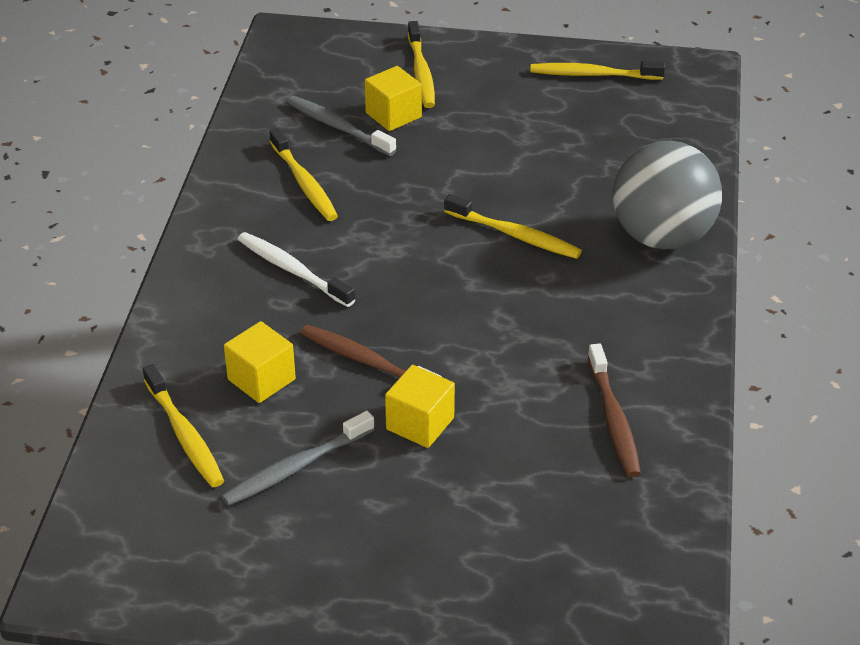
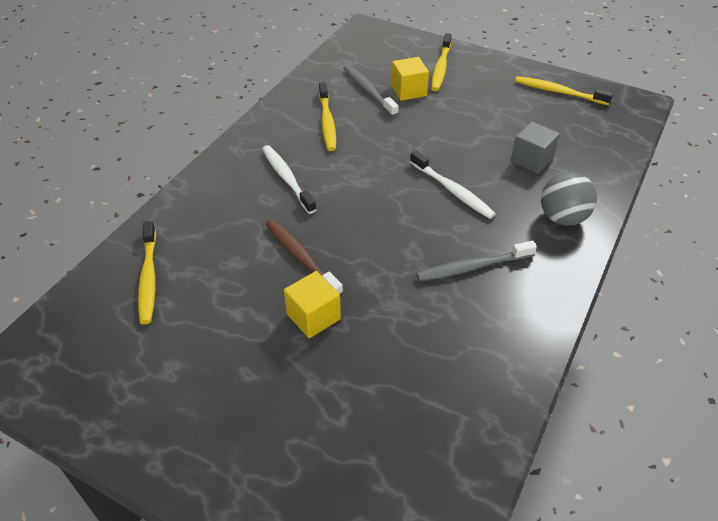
camera: 20 degrees right, 5 degrees up
(261, 379) = (222, 251): yellow cube -> none
(296, 467) = (207, 325): grey toothbrush -> grey toothbrush (472, 267)
(515, 235) = (452, 190): yellow toothbrush -> white toothbrush
(596, 173) = (531, 160): none -> grey cube
(613, 419) = (462, 356): brown toothbrush -> none
(662, 237) = (562, 218): grey ball -> grey ball, size x0.64

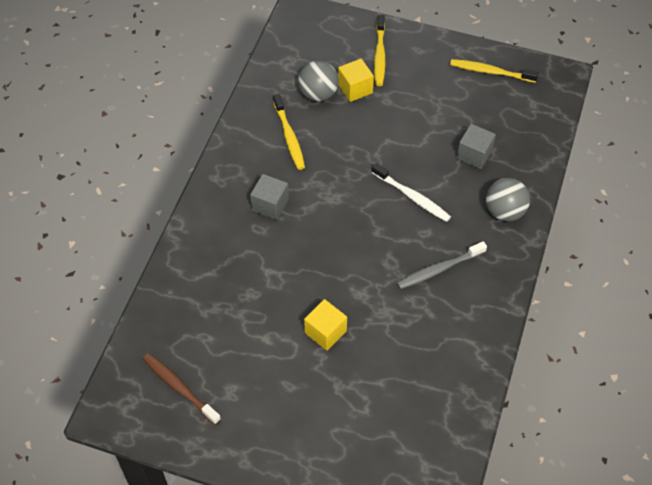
camera: 10 degrees left, 10 degrees up
(149, 277) = (186, 318): yellow toothbrush -> none
(287, 178) = (270, 205): white toothbrush -> grey cube
(301, 257) = (302, 281): brown toothbrush -> brown toothbrush (179, 388)
(368, 91) = (318, 94): grey toothbrush -> grey ball

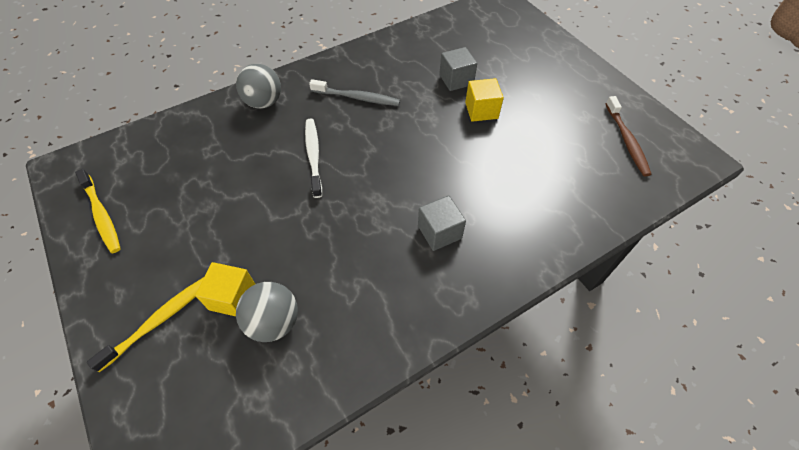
camera: 140 degrees left, 0 degrees up
(289, 136) = (355, 291): yellow toothbrush -> none
(474, 154) = (224, 154): grey cube -> grey cube (456, 80)

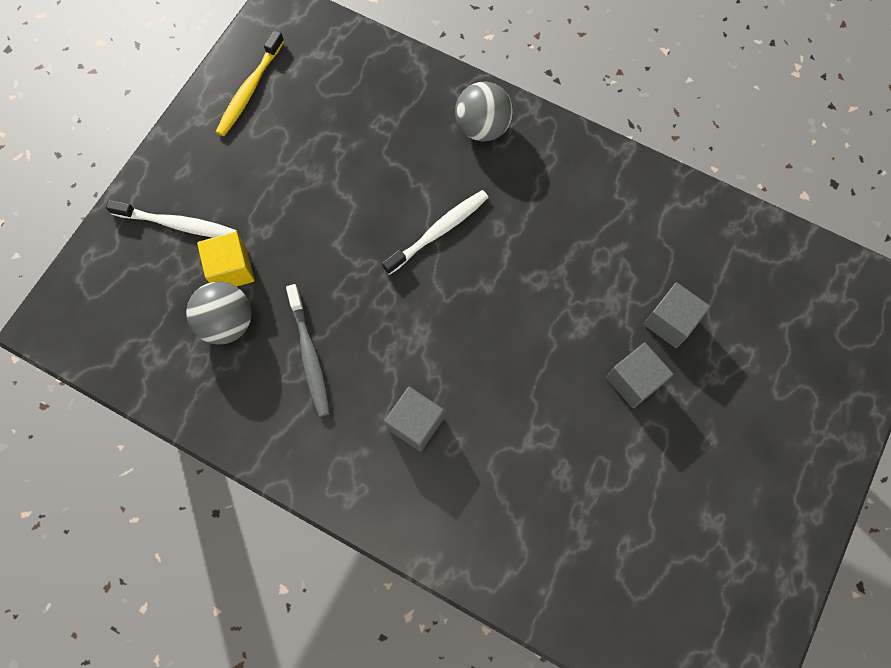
camera: 60 degrees right, 15 degrees up
(159, 320) = (177, 224): yellow toothbrush -> white toothbrush
(357, 98) = (557, 222): grey toothbrush -> grey toothbrush (309, 355)
(481, 110) = (634, 381): yellow cube -> grey cube
(626, 140) = (701, 593): brown toothbrush -> none

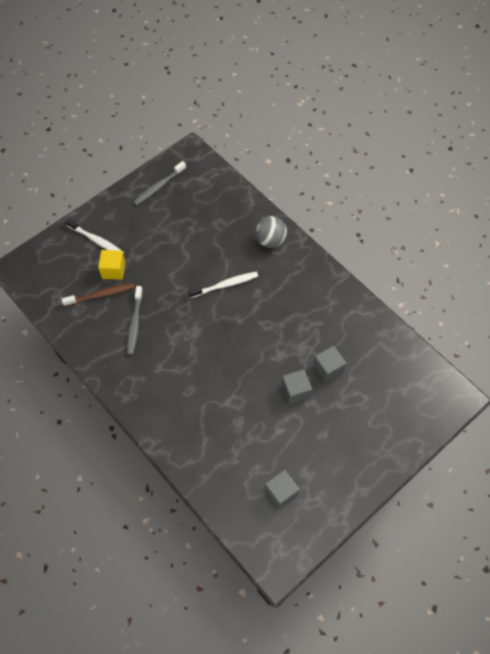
camera: 20 degrees right, 10 degrees down
(227, 322) = (101, 295): grey ball -> brown toothbrush
(250, 90) = (159, 186): yellow toothbrush -> grey toothbrush
(415, 423) = (173, 373): grey cube -> grey cube (281, 492)

